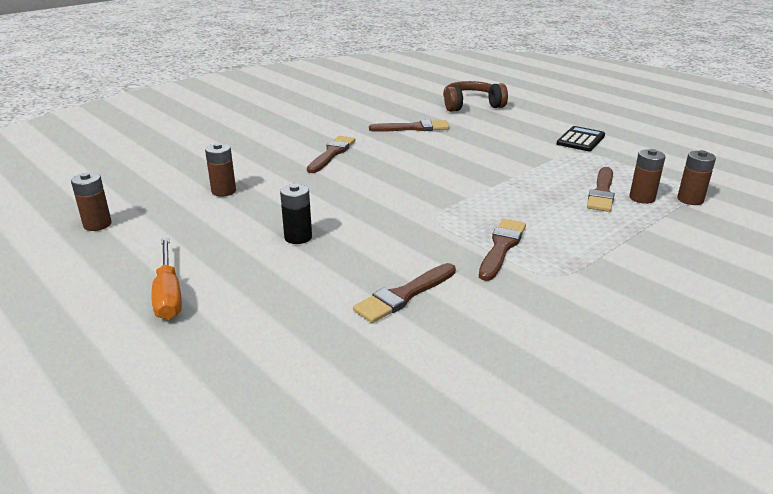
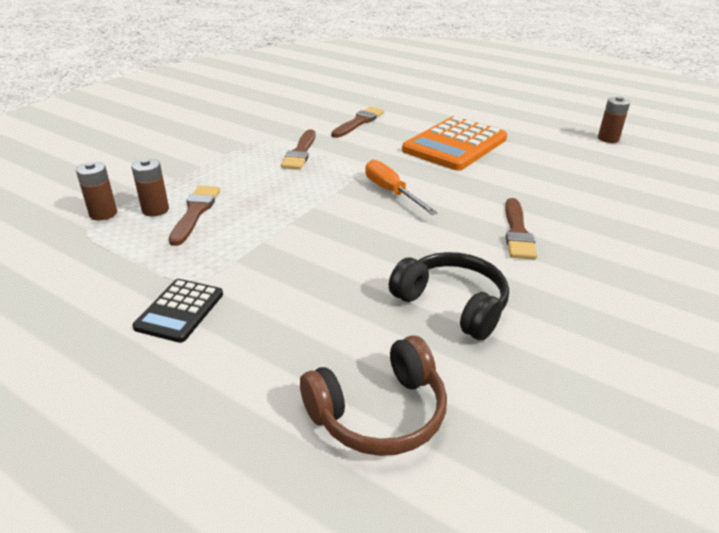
camera: 165 degrees right, 5 degrees up
(168, 294) = (494, 111): orange screwdriver -> orange screwdriver (391, 192)
(223, 191) = (563, 173): brown battery -> none
(298, 237) = (455, 145): black battery -> orange calculator
(413, 128) = (452, 304): brown brush -> black headphones

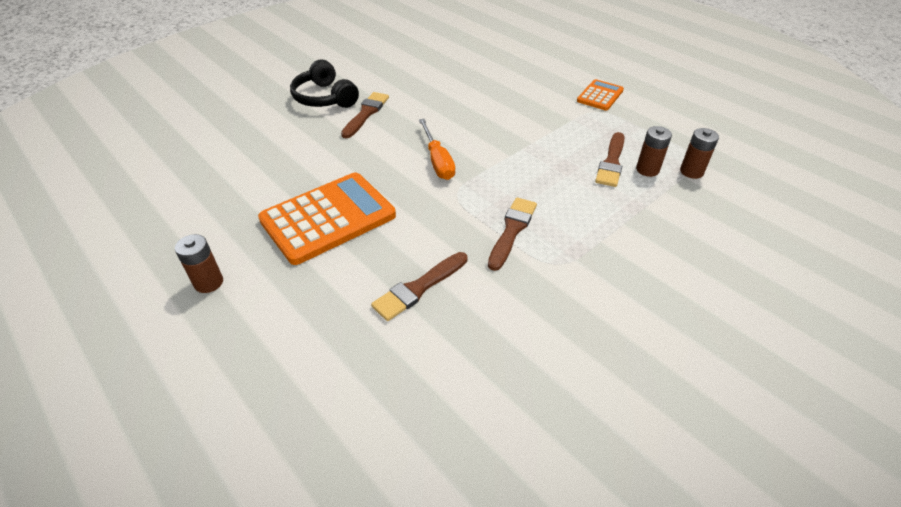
camera: 165 degrees left, 10 degrees up
(179, 310) = (600, 96): black calculator -> orange calculator
(379, 412) = (502, 51): brown headphones -> none
(452, 304) = (444, 80): black headphones -> black headphones (325, 98)
(608, 139) = (146, 203): brown battery -> brown battery (209, 282)

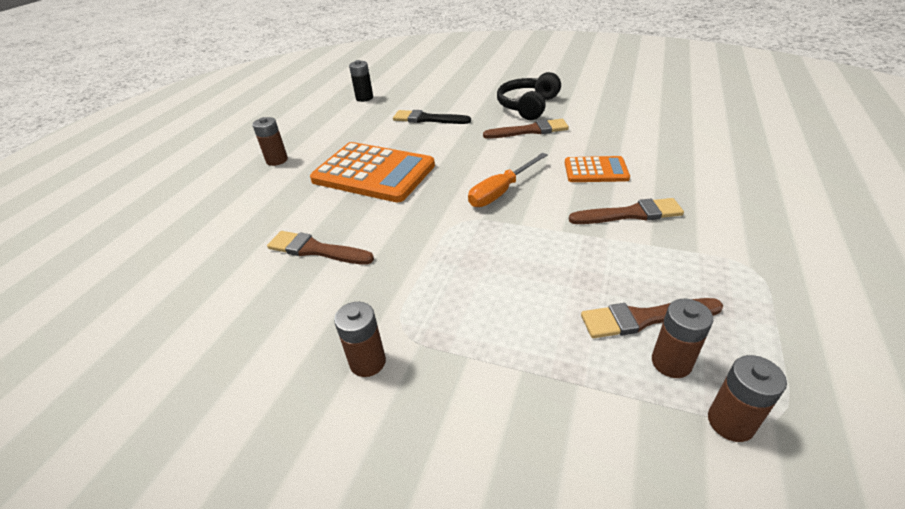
camera: 65 degrees right, 5 degrees down
(151, 178) = (364, 98): none -> black battery
(268, 154) = (428, 119): none -> black brush
(512, 230) = (433, 277): brown brush -> brown brush (630, 214)
(578, 290) = (368, 362): none -> brown battery
(600, 96) = (795, 258): orange calculator -> orange calculator (595, 170)

